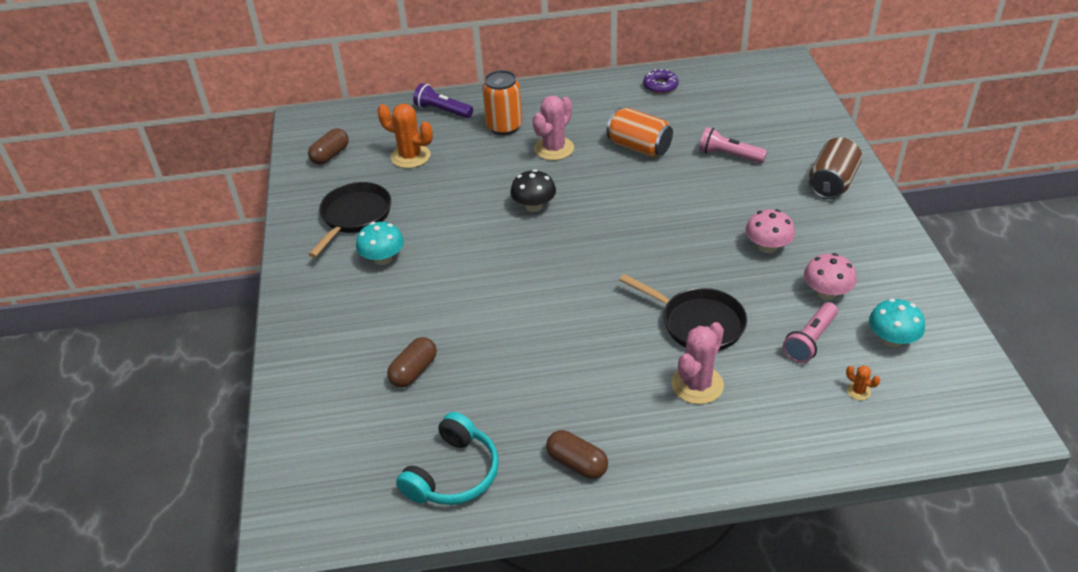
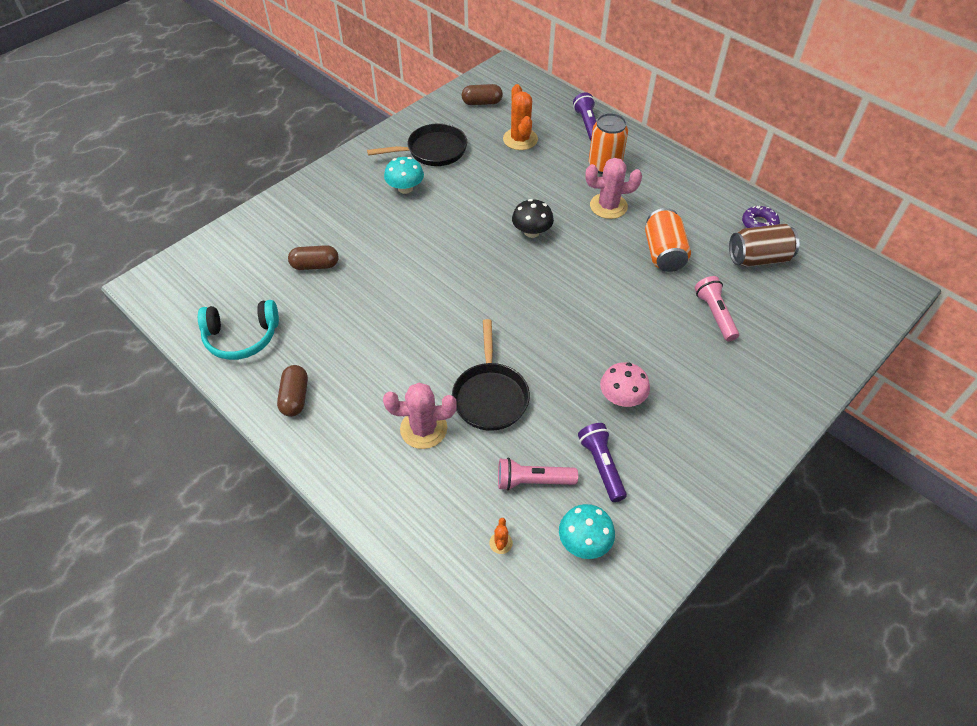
camera: 50 degrees right, 10 degrees up
(826, 293) = (601, 466): pink mushroom -> purple flashlight
(832, 183) = (753, 404): brown can -> brown can (758, 258)

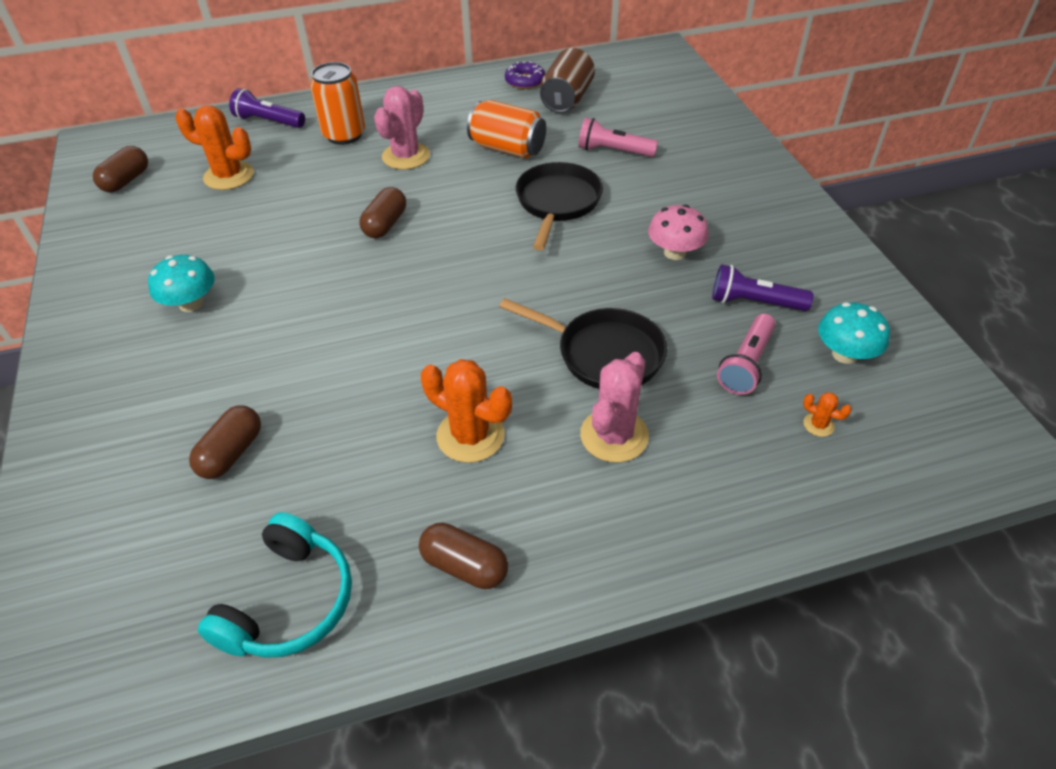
camera: 60 degrees left, 5 degrees down
(383, 359) = (470, 436): none -> orange cactus
(433, 151) = (154, 253): black pan -> black pan (557, 203)
(531, 232) = (385, 224): black mushroom -> brown capsule

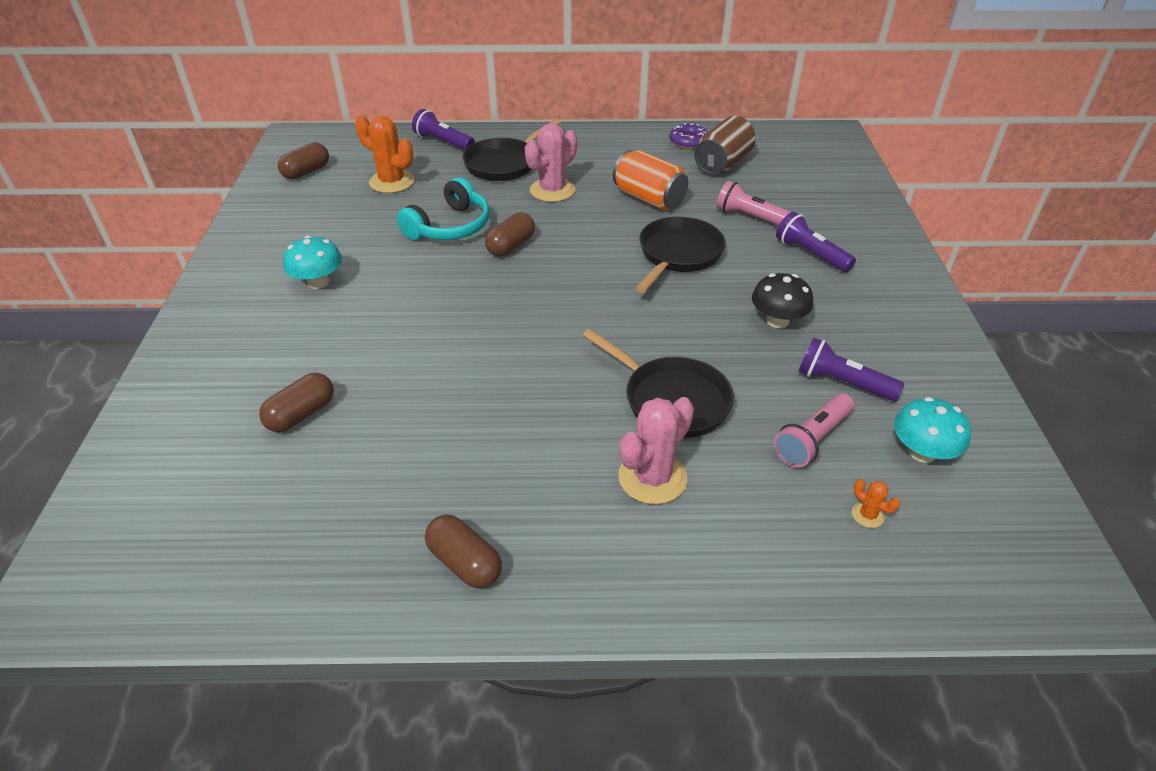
camera: 15 degrees right, 5 degrees down
(289, 602) = (299, 554): turquoise headphones -> turquoise headphones (450, 227)
(344, 135) = (504, 163): orange can -> black pan
(470, 436) = (515, 447): orange cactus -> none
(674, 252) = (777, 320): pink mushroom -> black mushroom
(682, 179) = (811, 254): none -> purple flashlight

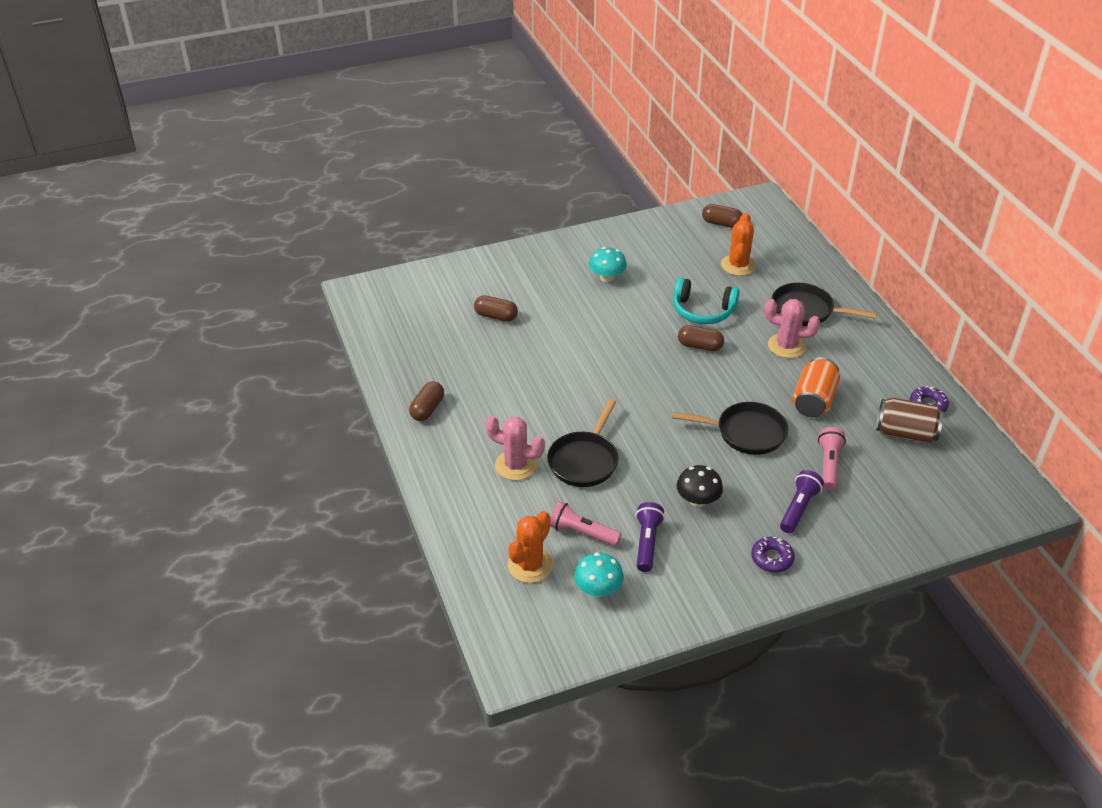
camera: 70 degrees right, 0 degrees up
(443, 142) = (812, 270): purple flashlight -> none
(867, 515) = (530, 565): orange cactus -> orange cactus, size x2.24
(884, 293) = (772, 558): none -> purple donut

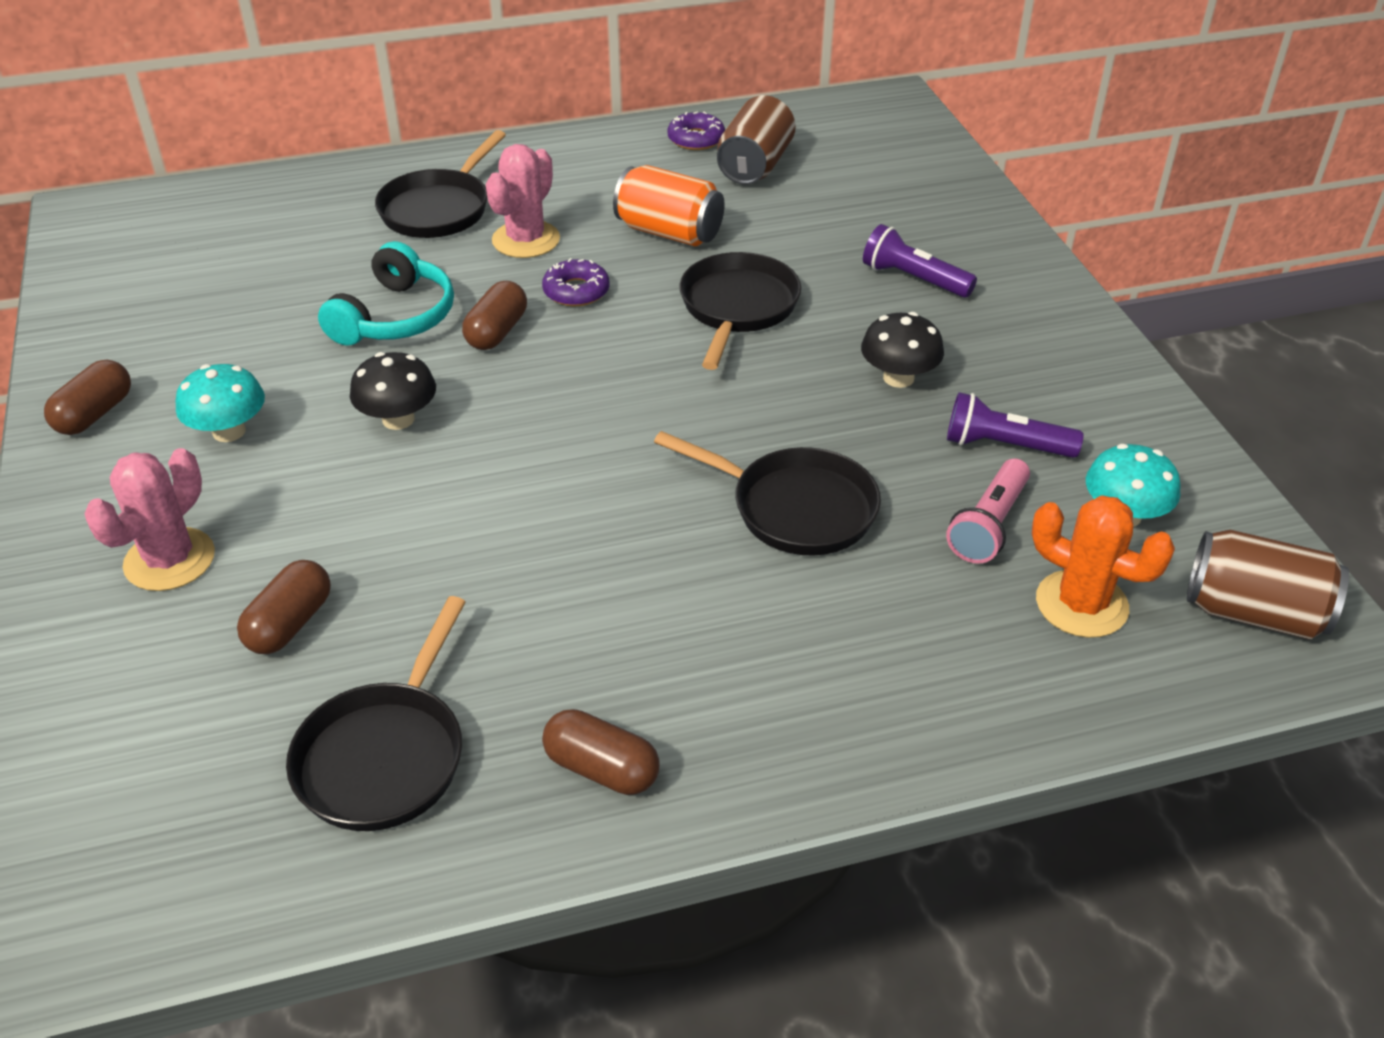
camera: 85 degrees left, 0 degrees up
(432, 352) = (385, 756): none -> black pan
(516, 465) = (805, 612): pink cactus -> pink cactus (169, 560)
(531, 635) = (1253, 613): none -> brown can
(625, 324) = (398, 419): none -> black mushroom
(721, 223) = (132, 265): brown capsule -> brown capsule (95, 414)
(738, 265) = (276, 262): orange cactus -> none
(772, 558) = (1022, 318): purple donut -> purple donut (576, 291)
(829, 465) = (819, 239): pink flashlight -> none

